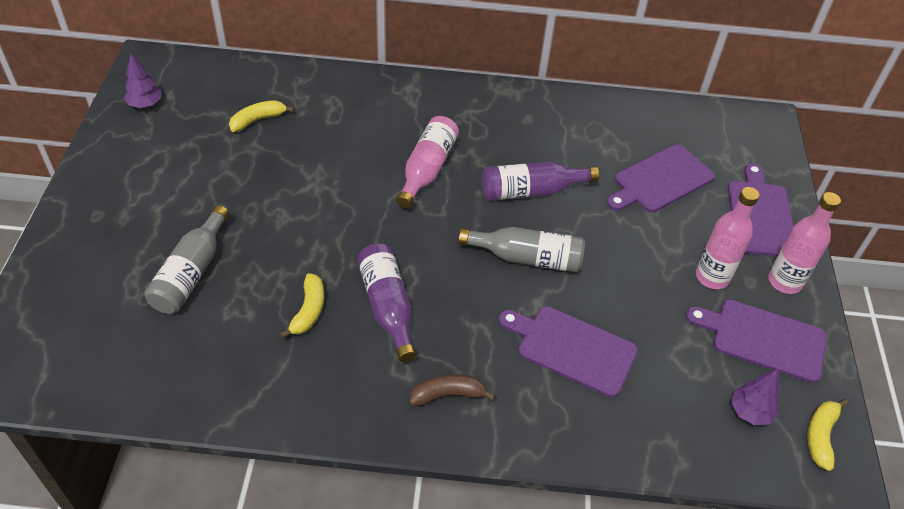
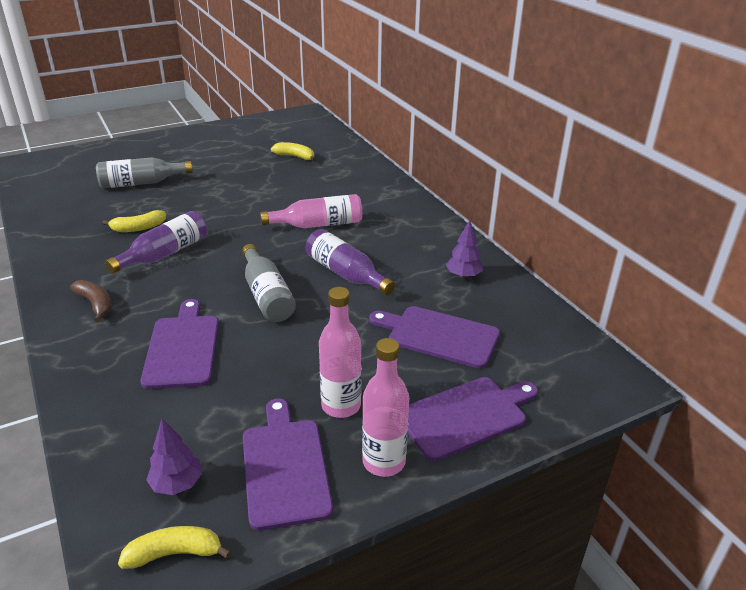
camera: 60 degrees right, 15 degrees down
(145, 104) = (268, 125): purple tree -> purple tree (463, 276)

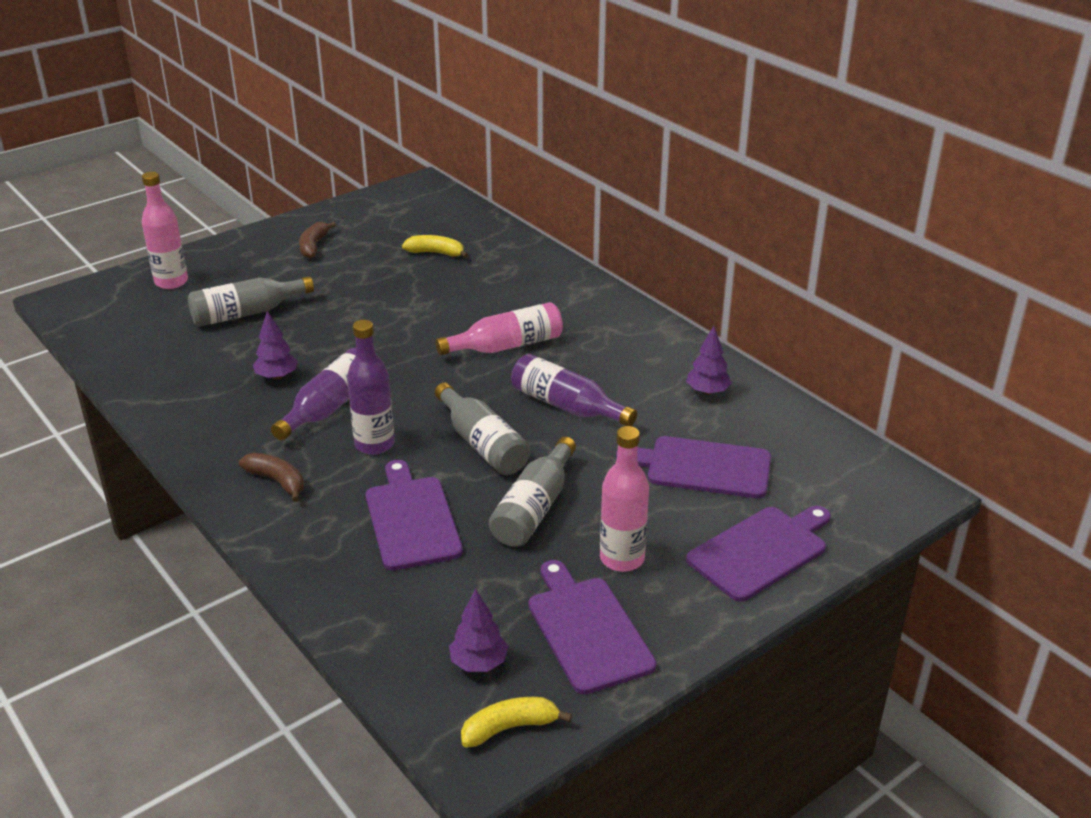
camera: 10 degrees left, 0 degrees up
(138, 228) = (277, 376): yellow banana -> purple tree
(184, 285) = (374, 444): none -> purple bottle
(211, 144) = (314, 246): none -> brown banana
(285, 352) = (534, 508): none -> grey bottle
(384, 462) = (690, 610): pink bottle -> pink bottle (171, 282)

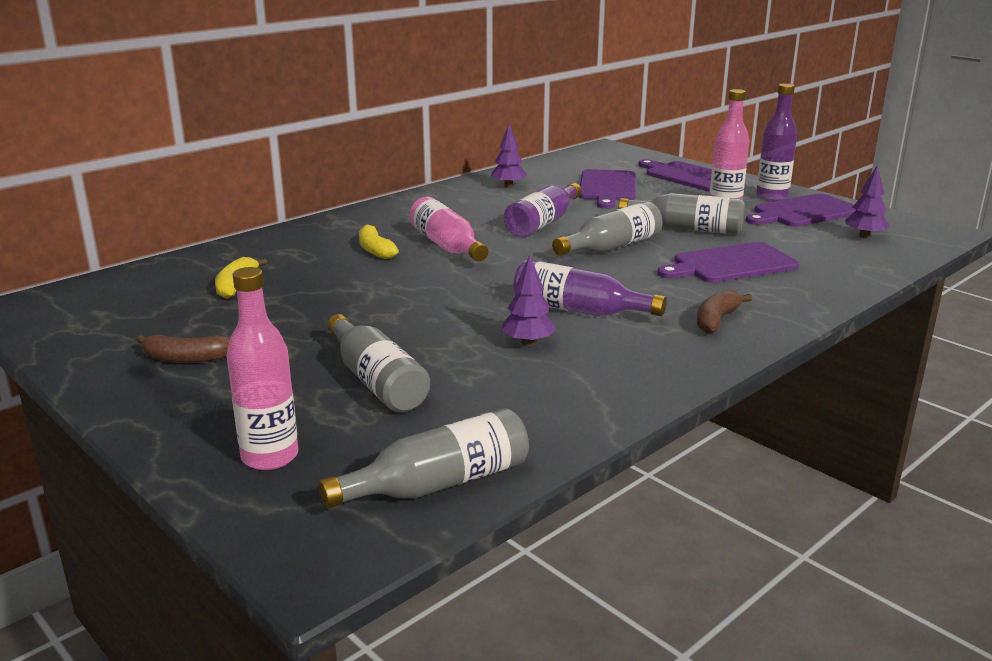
camera: 95 degrees left, 10 degrees down
(108, 334) = (438, 484): none -> grey bottle
(374, 444) = (633, 285): purple bottle -> purple bottle (772, 197)
(510, 727) = (909, 227): yellow banana -> yellow banana (375, 250)

